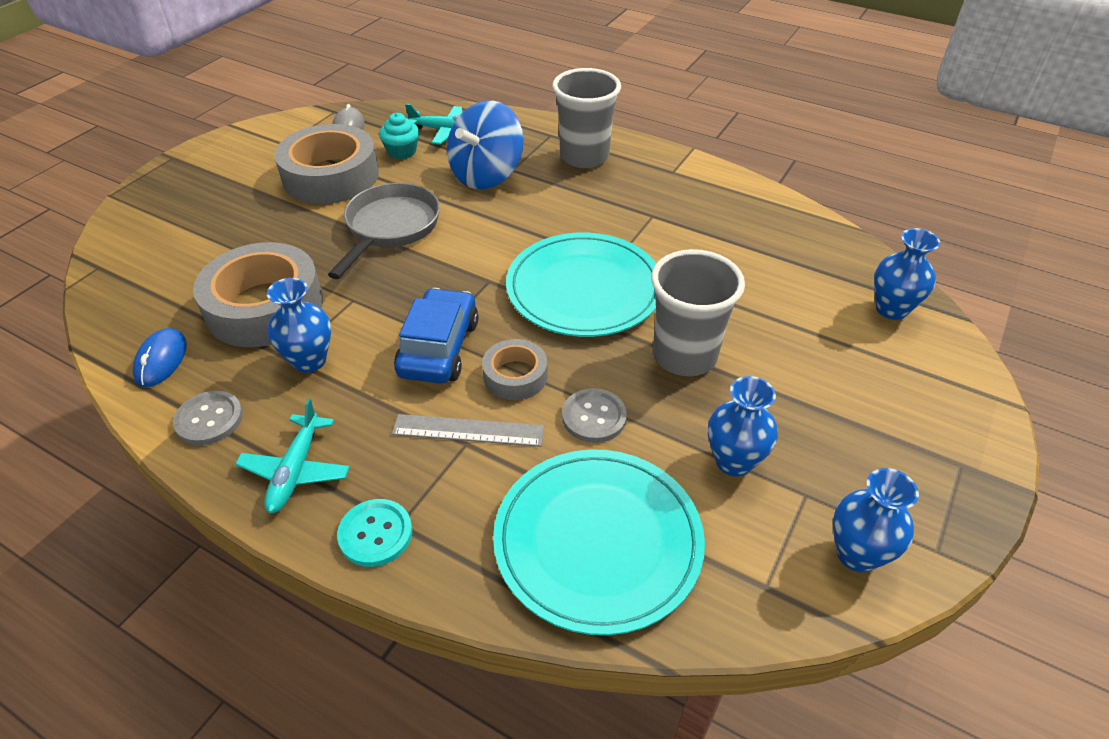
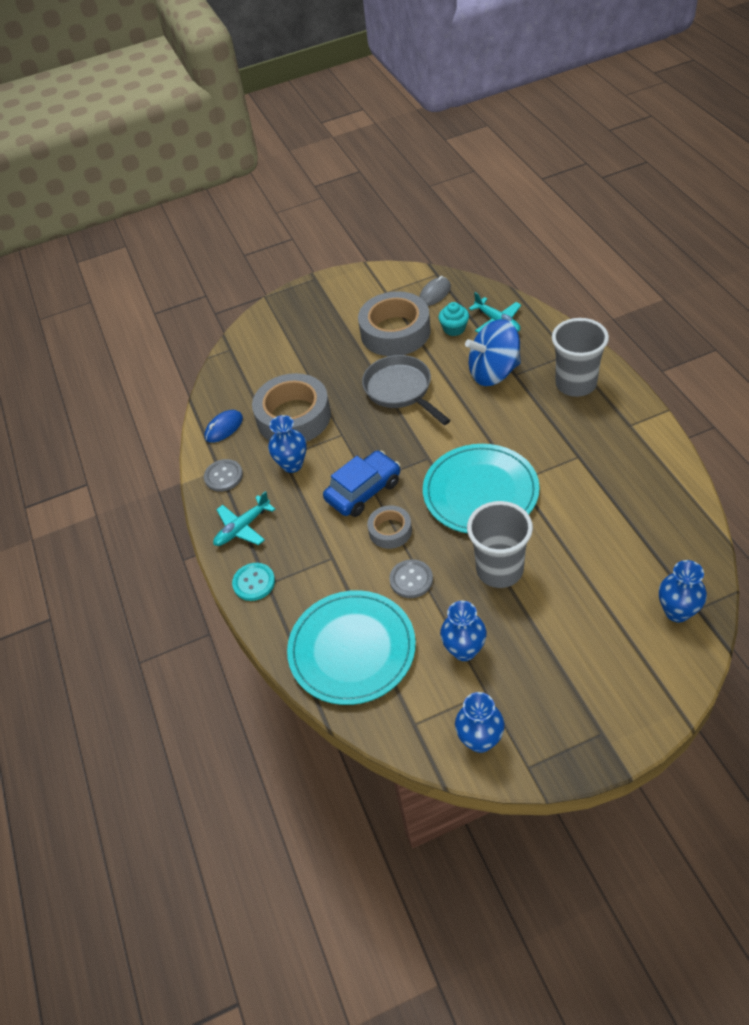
camera: 45 degrees right, 5 degrees up
(390, 228) = (401, 390): grey pan -> grey pan turned 90 degrees counterclockwise
(468, 430) = (339, 551): grey ruler -> none

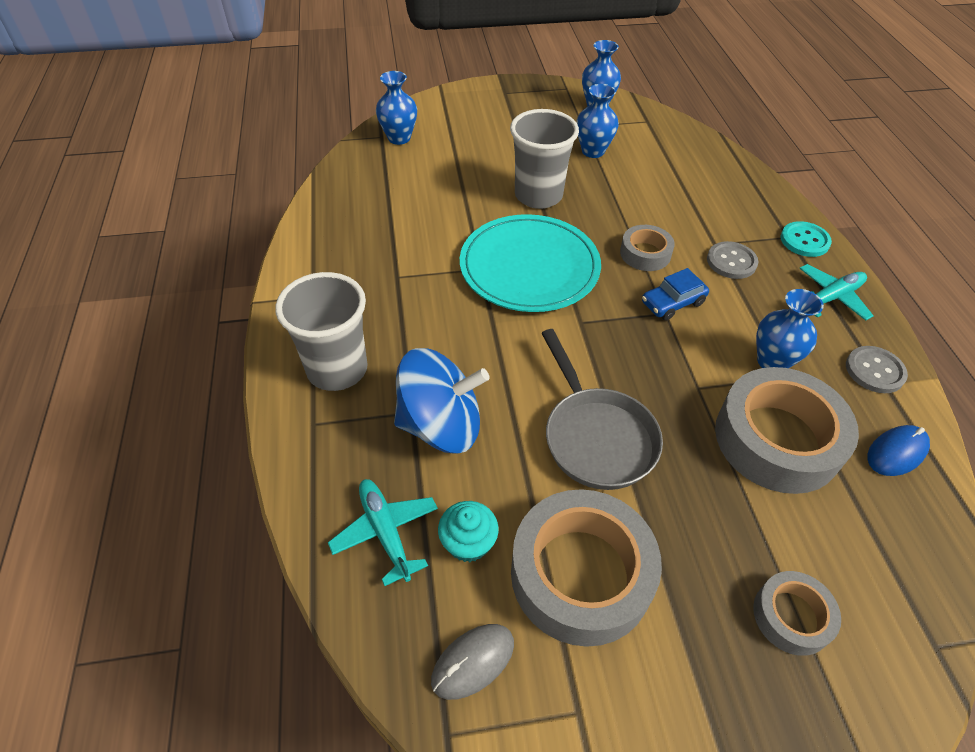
camera: 175 degrees left, 0 degrees up
(294, 343) = (791, 616): none -> grey tape
(352, 649) = (696, 171): turquoise plate -> none
(363, 491) = (672, 303): blue car -> blue car, size x0.64
(411, 580) = (630, 207): grey button -> grey button (731, 261)

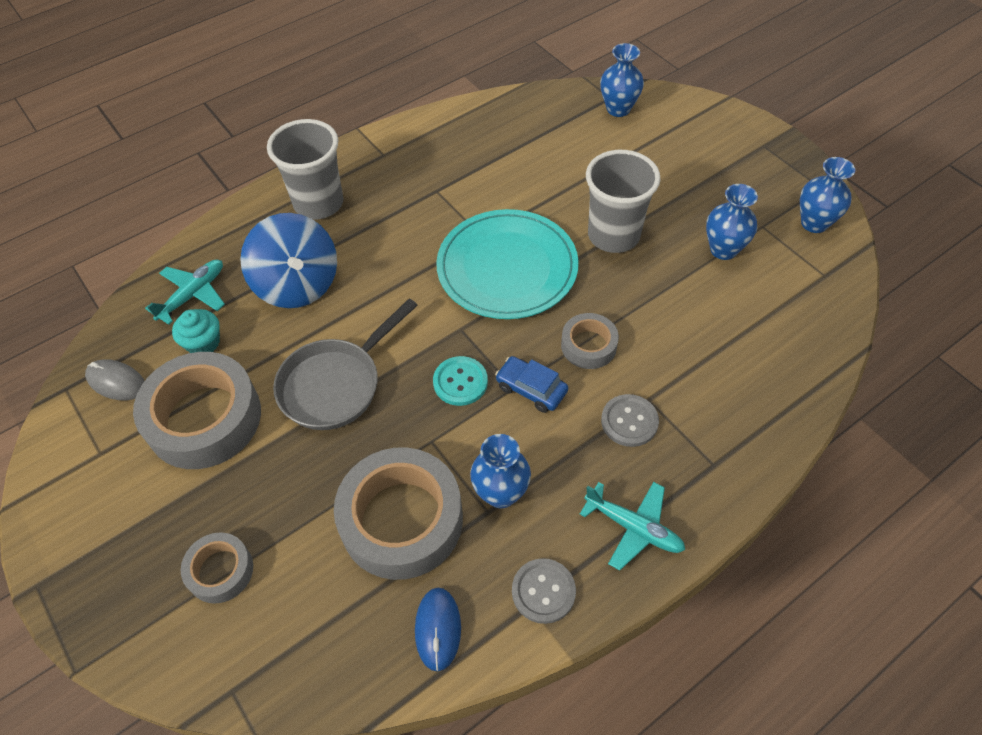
camera: 65 degrees right, 5 degrees up
(804, 240) = (718, 482): turquoise button -> turquoise button (460, 382)
(896, 452) = (438, 629): blue mouse -> blue mouse turned 60 degrees clockwise

